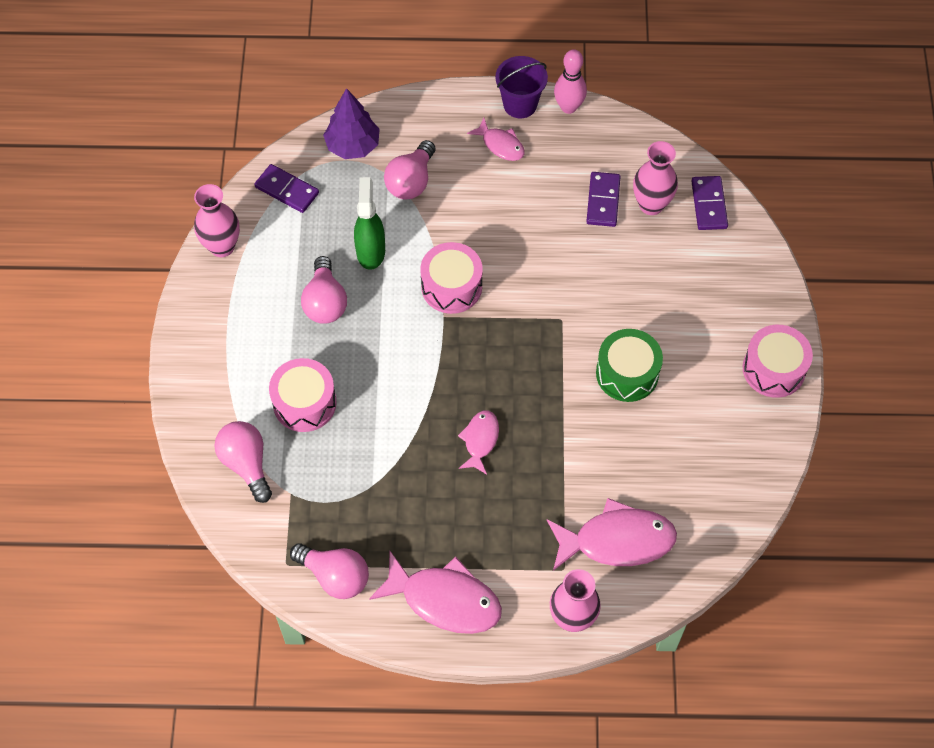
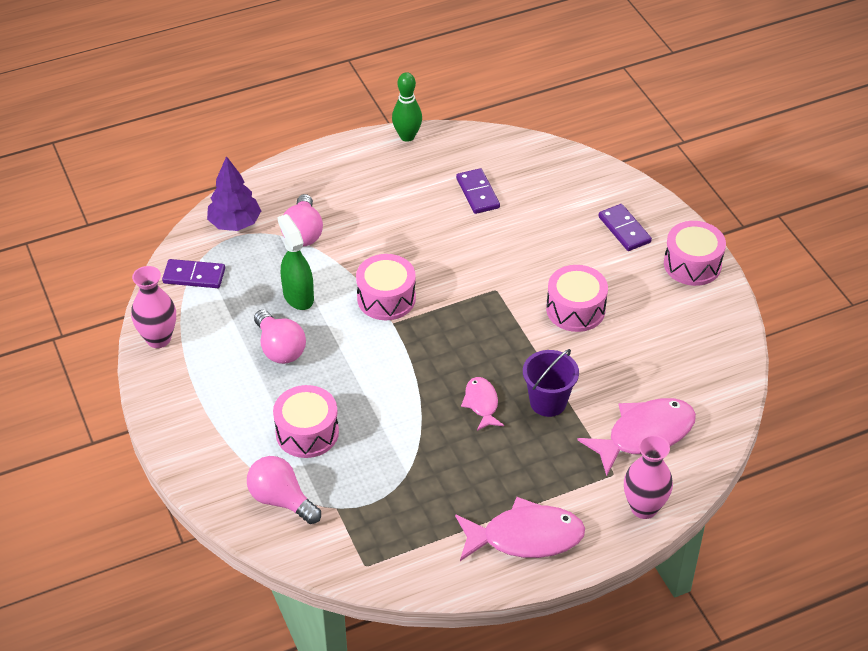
camera: 25 degrees left, 15 degrees down
(335, 576) = (416, 557): pink light bulb -> none
(500, 145) = (365, 181): pink fish -> none
(520, 104) = (364, 147): purple bucket -> purple bucket (548, 402)
(568, 107) = (407, 136): pink bowling pin -> green bowling pin
(627, 373) = (575, 309): green drum -> pink drum
(651, 205) = (519, 183): pink vase -> none
(708, 205) = (566, 167): purple domino -> purple domino (624, 229)

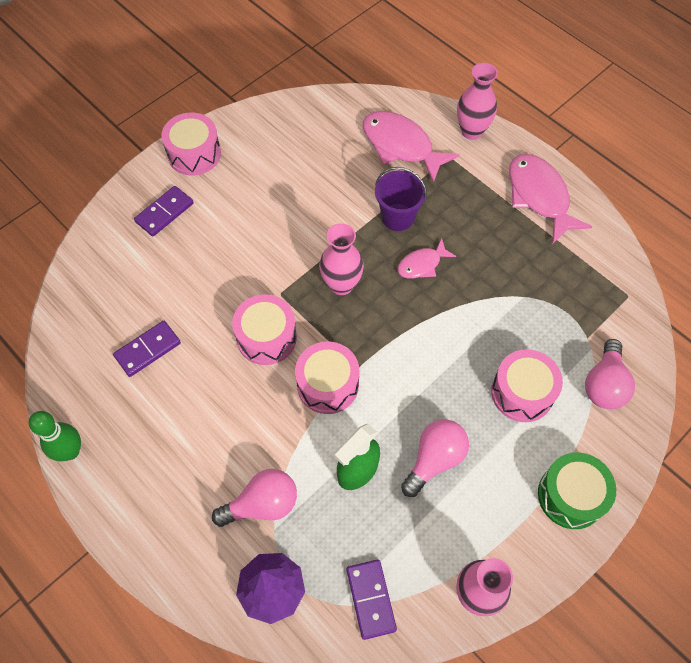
camera: 110 degrees left, 15 degrees up
(196, 430) = (571, 496): none -> green drum
(485, 335) = (341, 285): none -> pink vase
(575, 309) = (281, 225): pink drum -> pink drum (266, 337)

